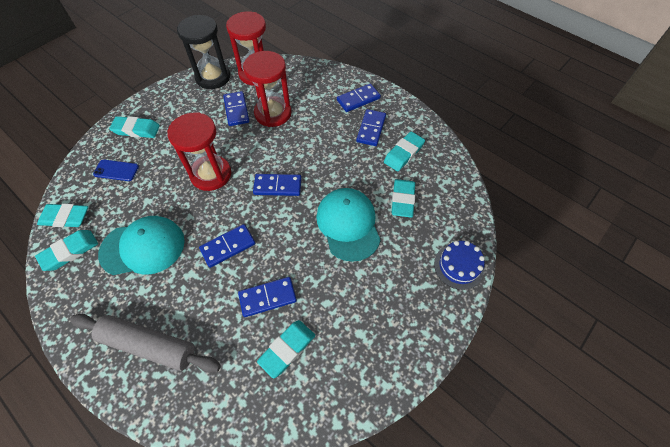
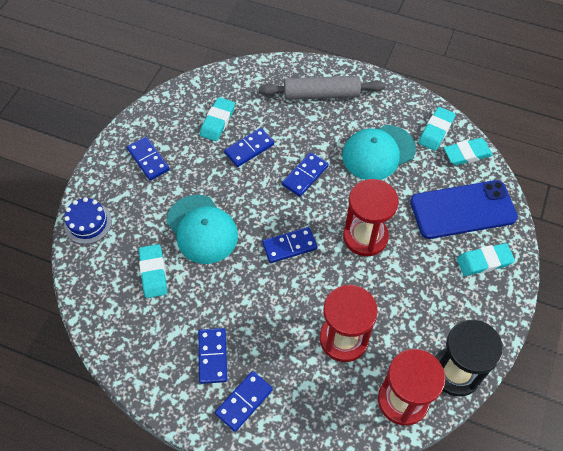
camera: 160 degrees right, 0 degrees up
(116, 170) = (463, 210): blue phone -> blue phone, size x2.24
(236, 110) = (391, 328): blue domino -> blue domino (148, 160)
(403, 153) = (164, 332): turquoise eraser -> none

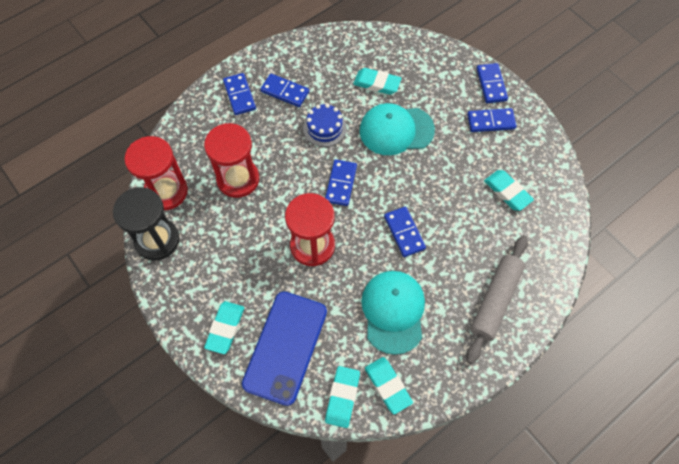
camera: 120 degrees right, 5 degrees up
(88, 223) = (448, 59): blue cake -> blue cake (324, 128)
(249, 149) = (460, 202): blue domino -> blue domino (491, 84)

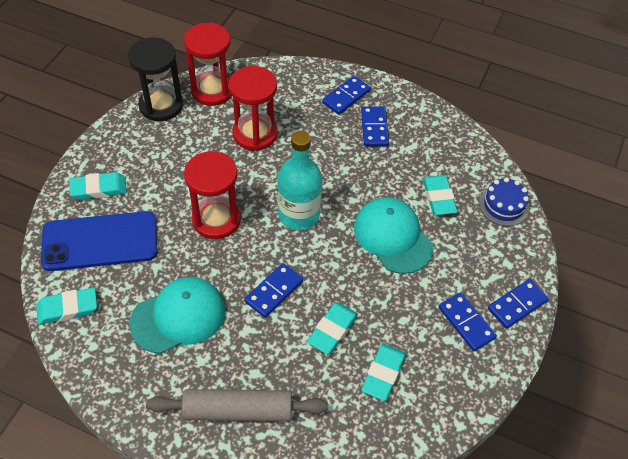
camera: 60 degrees right, 10 degrees down
(324, 128) = (354, 176): blue cake -> blue cake (503, 205)
(341, 184) = (298, 215): blue domino -> turquoise bottle
(388, 386) = (95, 343): turquoise eraser -> turquoise eraser (332, 330)

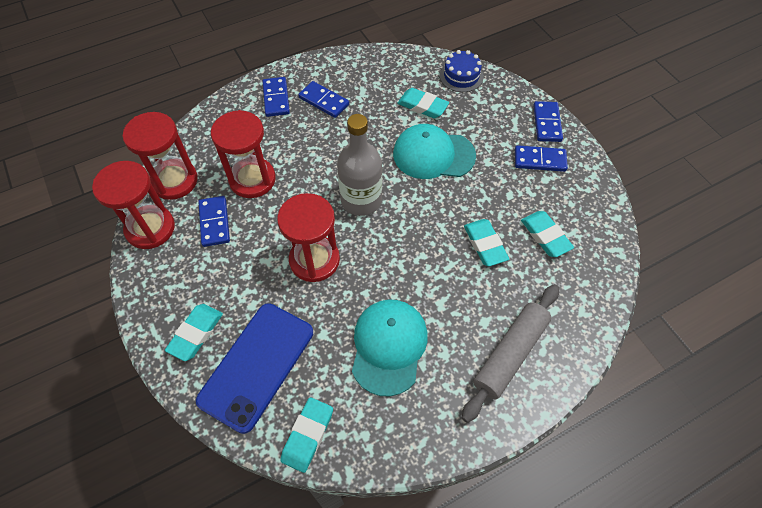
camera: 50 degrees left, 5 degrees up
(161, 105) = (150, 228): black hourglass -> red hourglass
(274, 291) = (420, 262): blue domino -> blue domino (215, 222)
(298, 215) = (361, 200): turquoise bottle -> grey bottle

